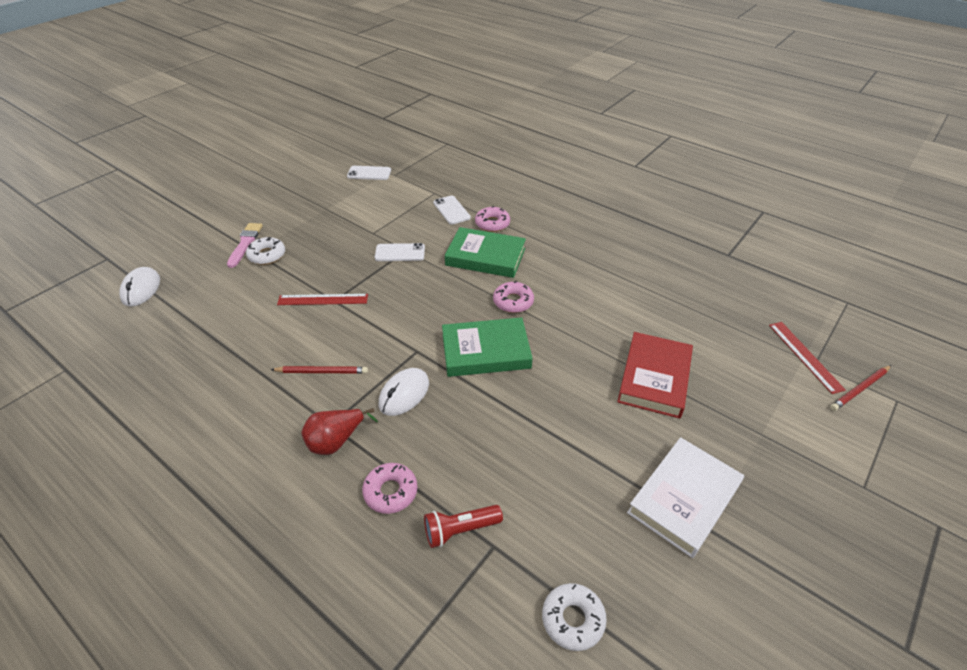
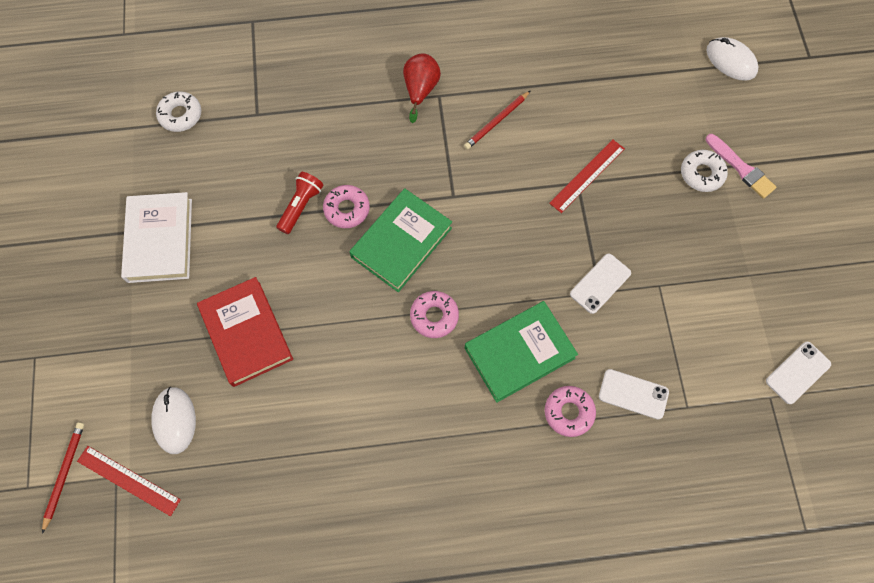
camera: 135 degrees right, 25 degrees up
(390, 492) = (349, 92): pink donut -> pink donut (347, 209)
(404, 394) = (419, 156): white mouse -> white mouse (174, 420)
(460, 530) = (285, 106): red flashlight -> red flashlight (301, 206)

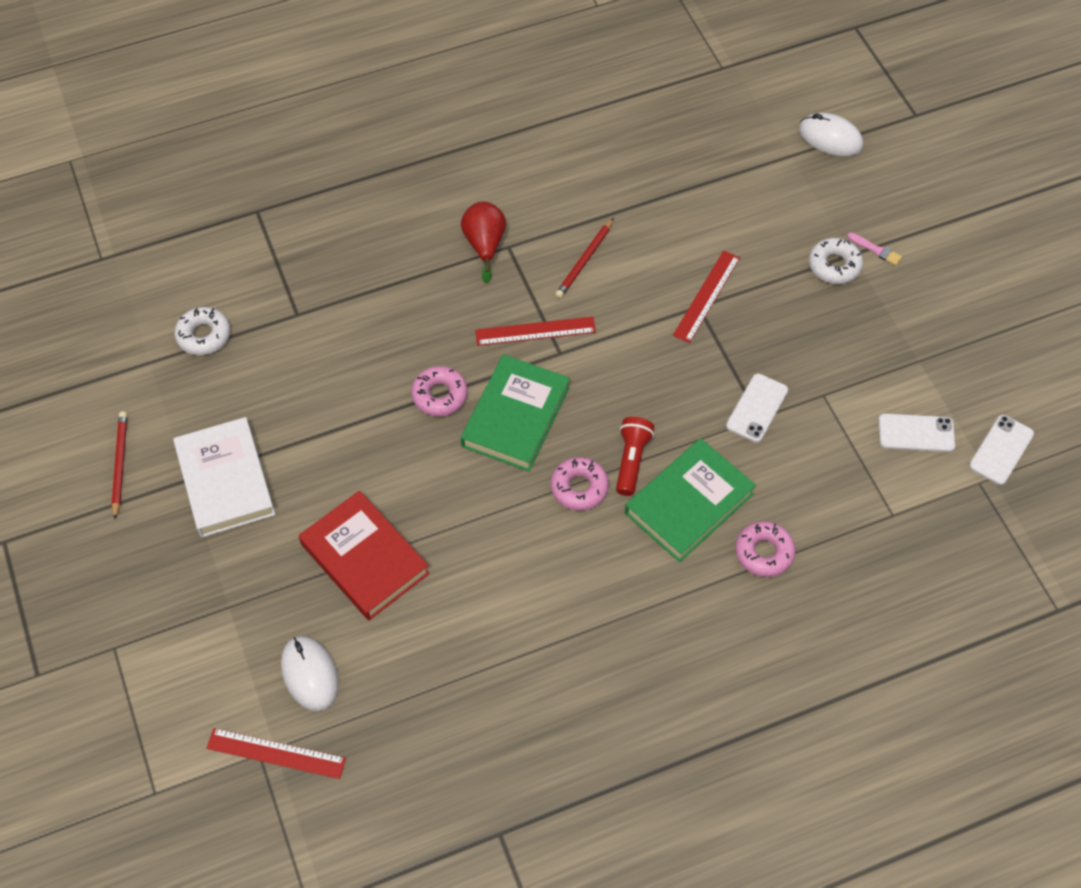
camera: 15 degrees left, 10 degrees down
(64, 474) = (195, 767): red pencil -> red pencil (120, 464)
(301, 206) = (384, 404): red flashlight -> red flashlight (631, 460)
(439, 173) = (535, 331): none -> red ruler
(633, 394) = (829, 516): white phone -> white phone (916, 433)
(741, 168) = (876, 250): pink brush -> pink brush, size x0.59

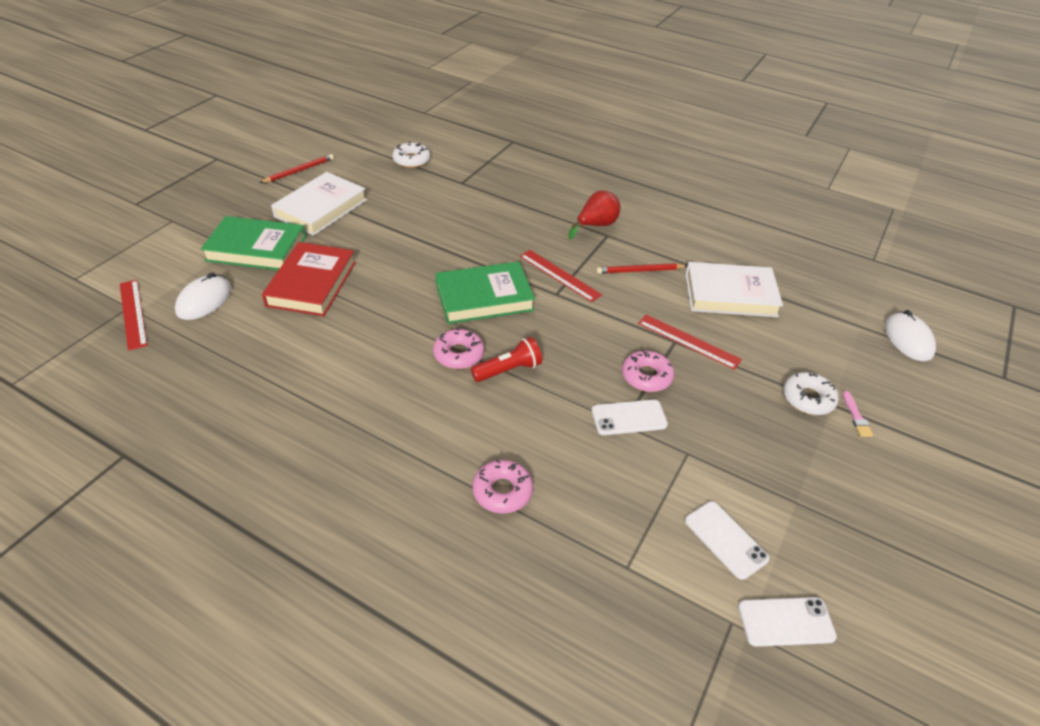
camera: 50 degrees right, 15 degrees down
(440, 395) = (465, 258): pink donut -> pink donut (646, 376)
(676, 216) = (730, 295): none -> white book
(689, 503) = (503, 421): green book -> green book (256, 249)
(706, 296) = (688, 341): red ruler -> red ruler turned 45 degrees clockwise

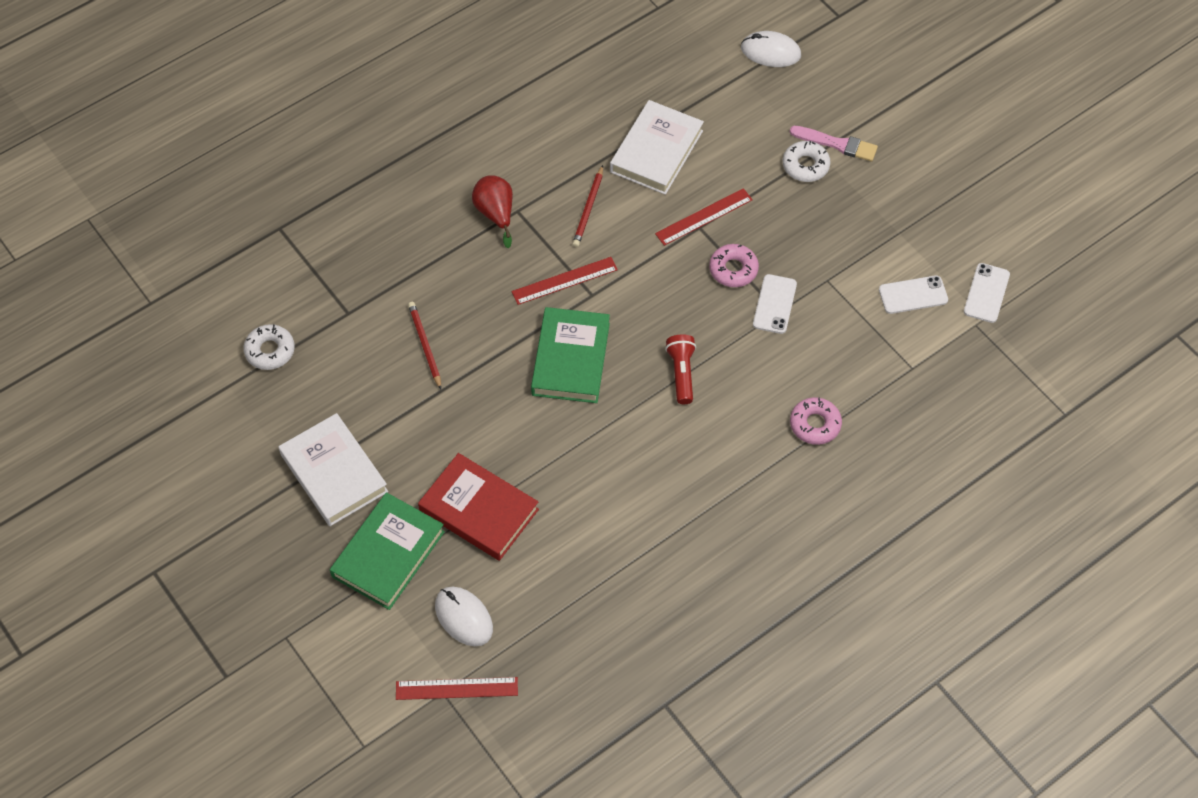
camera: 65 degrees left, 15 degrees up
(299, 171) = (234, 481): red pencil -> red pencil (425, 345)
(458, 354) = (644, 407): pink donut -> none
(856, 416) = (837, 144): pink brush -> pink brush, size x1.70

